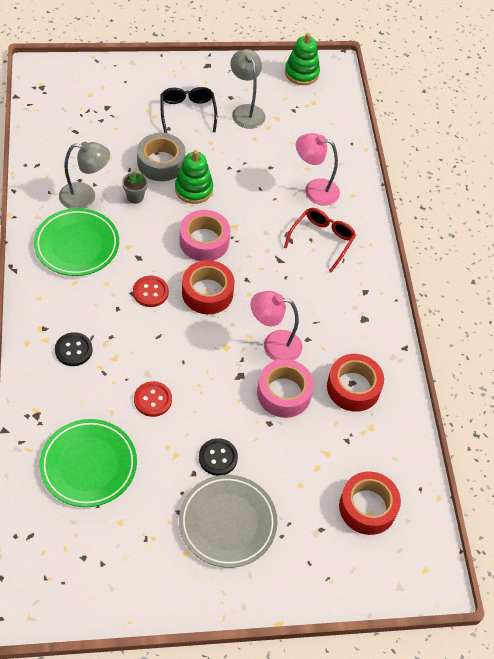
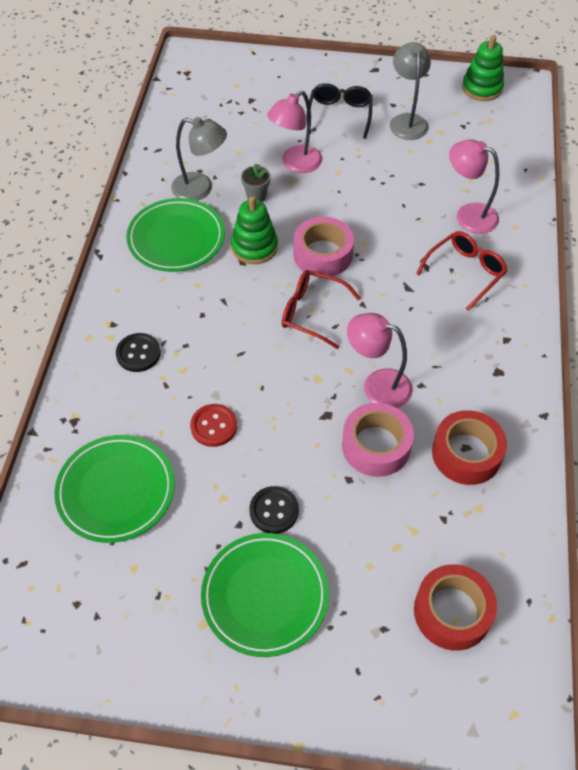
camera: 20 degrees right, 0 degrees up
(150, 292) = (245, 302): red button -> none
(161, 163) = (295, 164): grey tape -> pink lamp
(193, 189) = (325, 196): green stacking toy -> green stacking toy (254, 247)
(207, 293) = (311, 312): red tape -> red glasses
(227, 523) = (265, 596): grey plate -> green plate

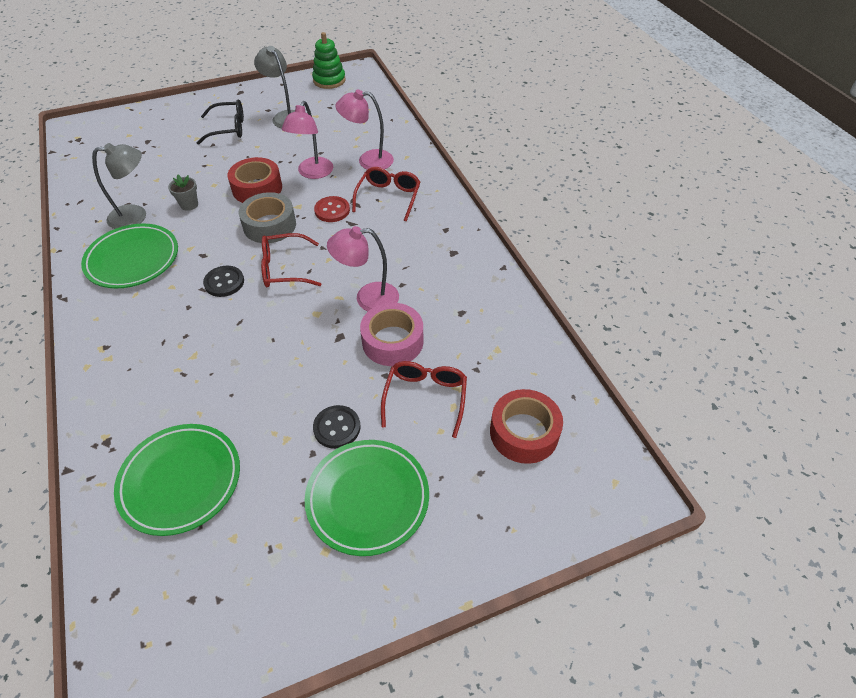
camera: 30 degrees left, 5 degrees down
(138, 353) = (143, 360): black button -> black button (224, 282)
(214, 426) = (246, 387): red button -> red button (332, 210)
(254, 247) = (208, 241): green stacking toy -> none
(295, 164) = (210, 172): pink lamp -> pink lamp (312, 173)
(323, 254) = (269, 225): pink tape -> grey tape
(339, 115) = (229, 128): black glasses -> black glasses turned 105 degrees clockwise
(375, 523) = (425, 397): none -> red glasses
(466, 454) = (464, 316): red tape -> red tape (257, 188)

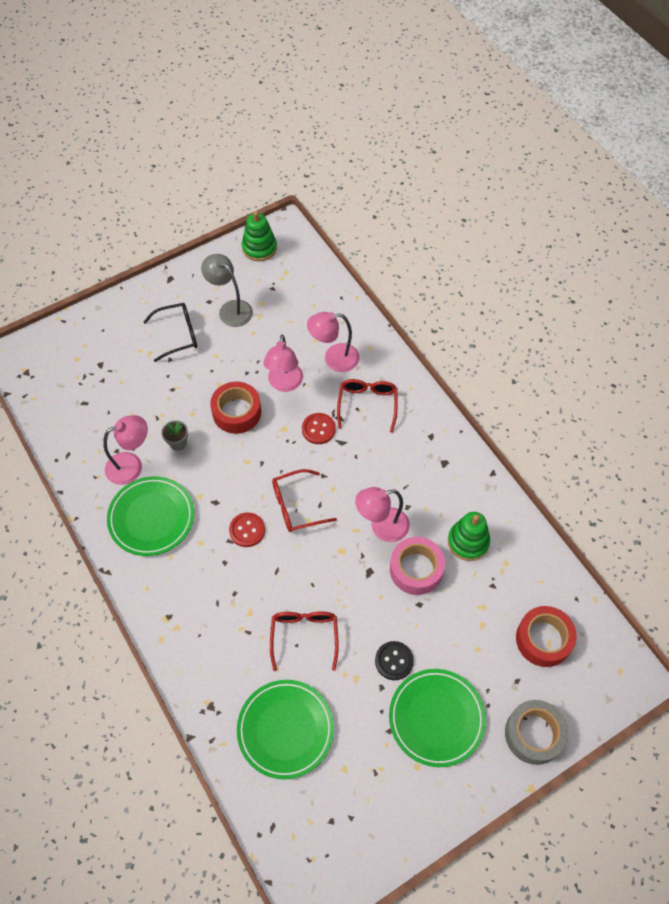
camera: 10 degrees left, 10 degrees up
(136, 216) = (131, 465): grey lamp -> pink lamp
(224, 282) = (247, 530): black button -> red button
(269, 225) = (265, 457): grey tape -> grey tape (533, 734)
(425, 397) = (458, 620): red glasses -> red glasses (304, 636)
(459, 324) = (468, 541): none -> green stacking toy

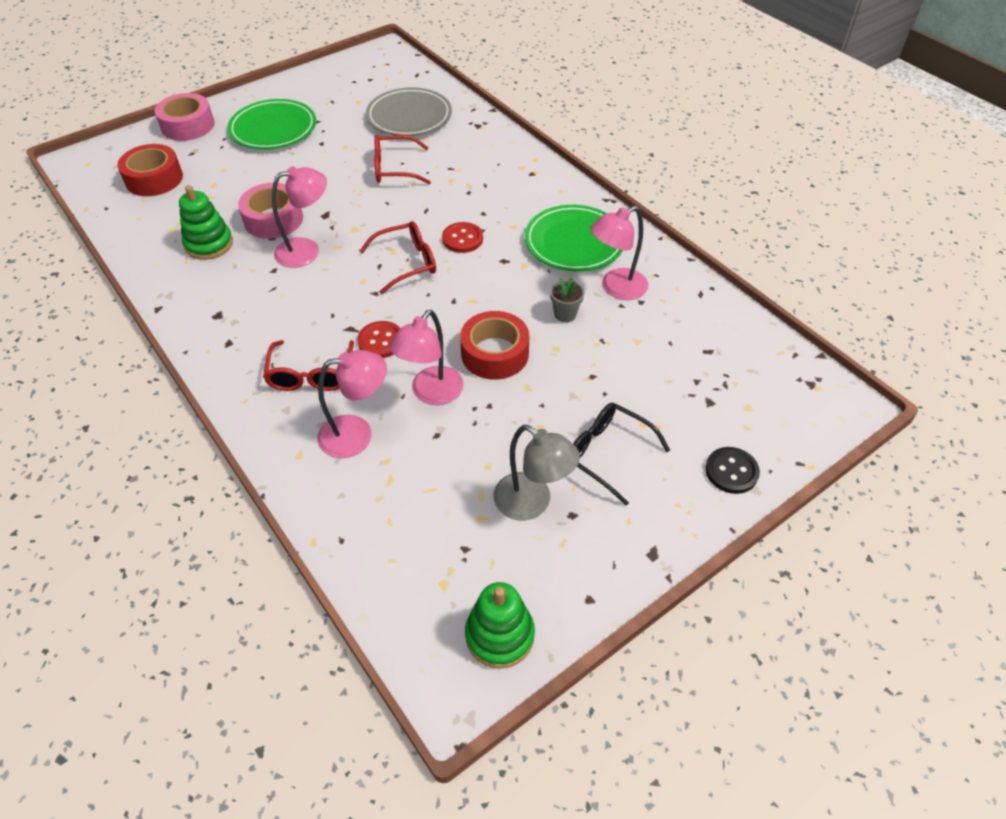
camera: 175 degrees right, 10 degrees down
(178, 335) = (607, 454): black glasses -> black glasses turned 60 degrees clockwise
(284, 384) = (431, 393): pink lamp -> pink lamp turned 150 degrees counterclockwise
(285, 729) = (409, 117): green plate -> grey plate
(304, 636) = (394, 168): red glasses -> red glasses turned 90 degrees clockwise
(394, 661) = (307, 158): black button -> black button (731, 471)
(533, 734) = (188, 125): grey tape -> pink tape

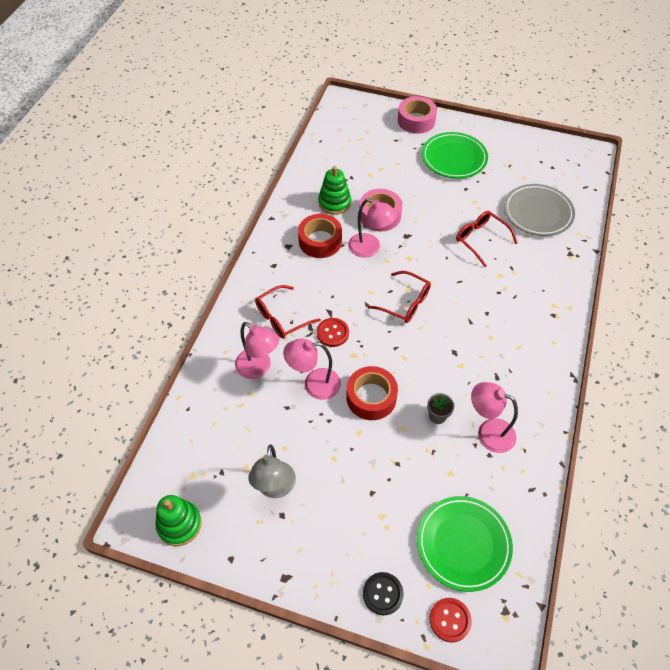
camera: 55 degrees right, 5 degrees up
(154, 179) = (360, 141): red tape -> red tape (320, 241)
(462, 239) = (452, 317): red button -> red button (450, 620)
(574, 243) = (509, 381): green plate -> green plate (463, 544)
(607, 454) = (341, 509): black glasses -> none

